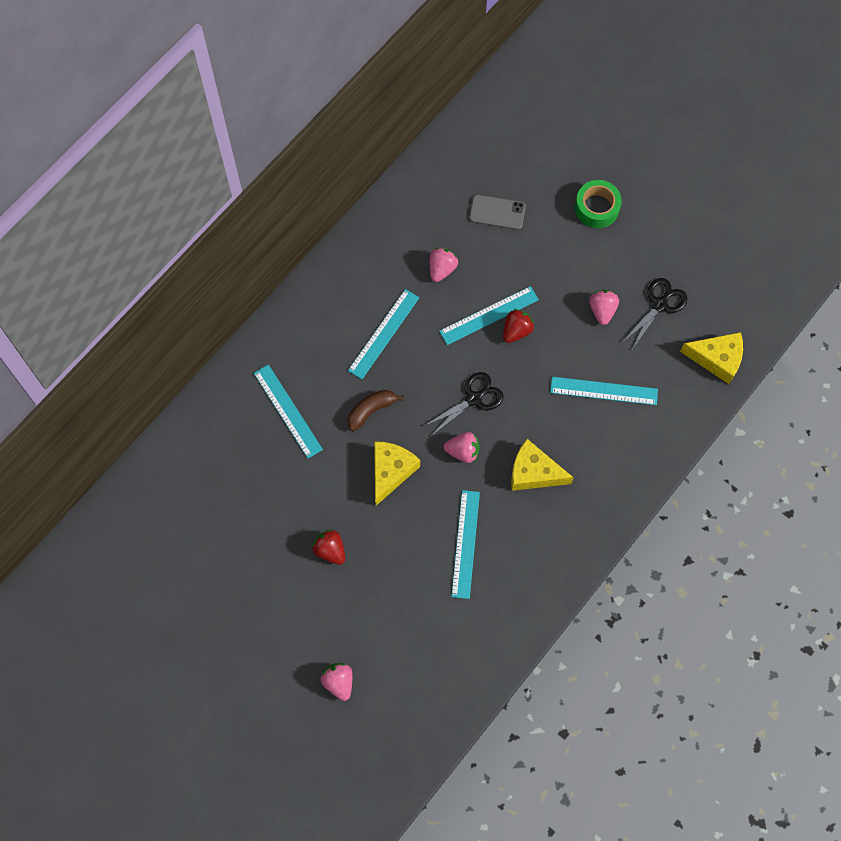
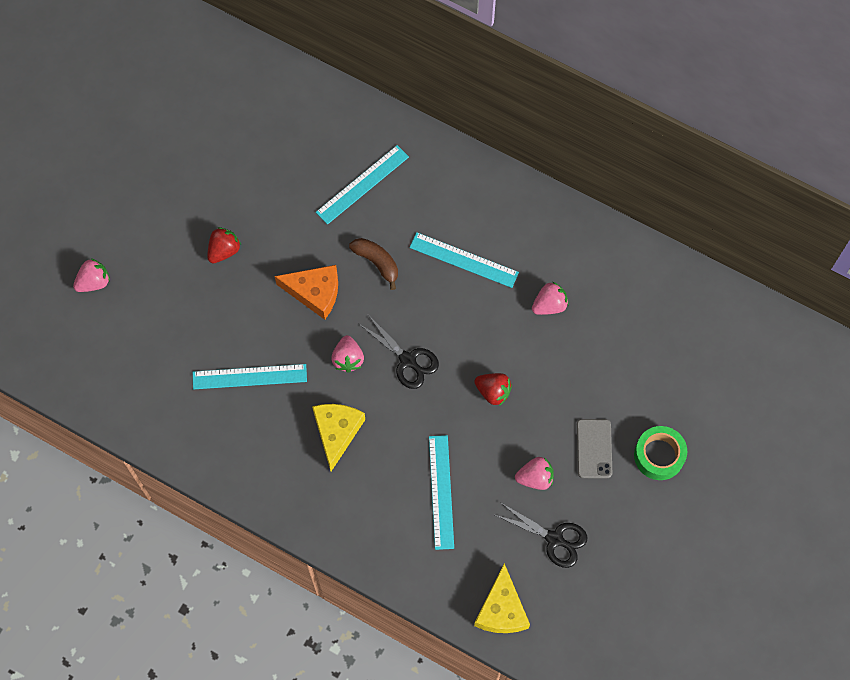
camera: 80 degrees right, 0 degrees up
(391, 471) = (315, 292): yellow cheese -> orange cheese
(442, 269) = (549, 305): pink strawberry -> pink strawberry turned 45 degrees counterclockwise
(489, 315) = (505, 361): turquoise ruler -> none
(497, 212) = (629, 351): grey phone -> grey phone (594, 448)

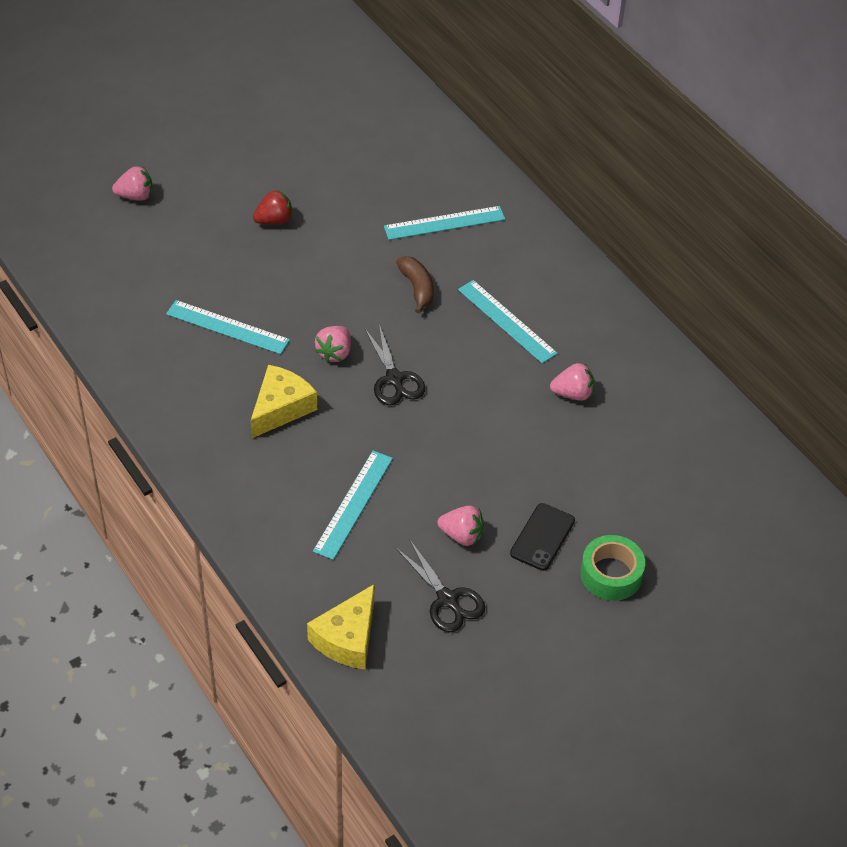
camera: 25 degrees right, 20 degrees down
(315, 292) = (339, 287): orange cheese -> none
(493, 392) = (465, 442): red strawberry -> none
(594, 448) = (542, 537): grey phone -> black phone

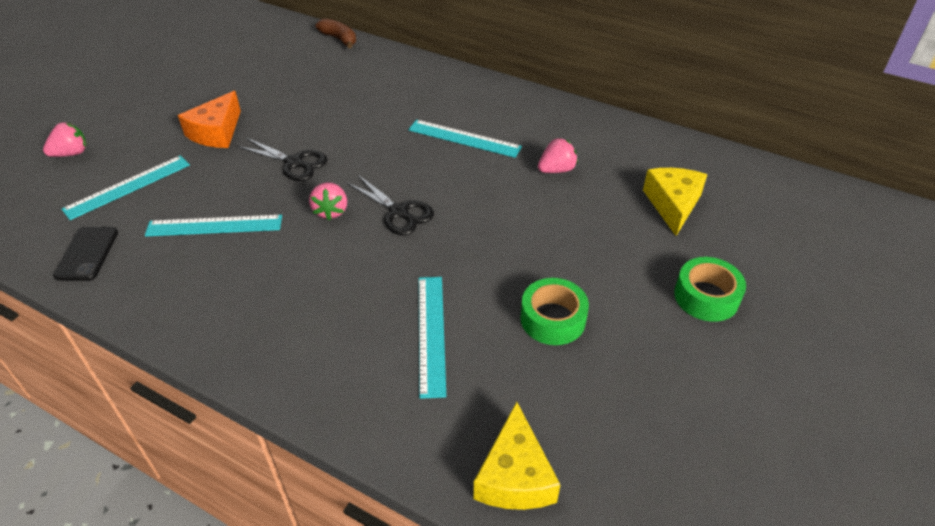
camera: 25 degrees left, 5 degrees down
(274, 220) = (216, 132): red strawberry -> orange cheese
(281, 408) = (306, 275): yellow cheese -> yellow cheese (672, 204)
(417, 288) = (373, 140): brown banana -> brown banana (339, 39)
(444, 223) = (366, 91): turquoise ruler -> turquoise ruler (128, 186)
(447, 600) = (585, 386): black scissors -> black scissors (294, 163)
(461, 535) = (553, 319): pink strawberry -> green tape
(542, 537) = (623, 290): black phone -> black phone (87, 254)

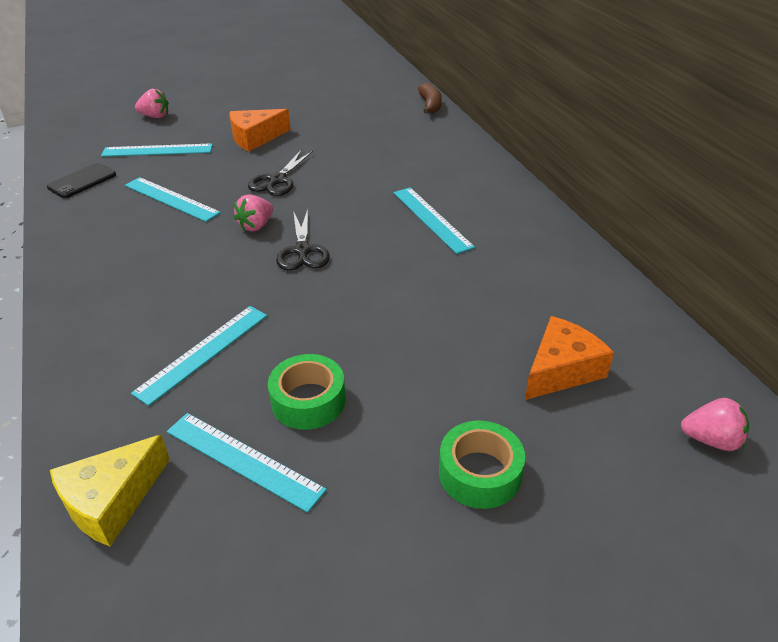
camera: 40 degrees right, 5 degrees down
(294, 163) = (277, 180): black scissors -> black scissors turned 45 degrees clockwise
(556, 170) = (481, 281): pink strawberry -> pink strawberry (711, 440)
(564, 385) = (243, 460): none -> turquoise ruler
(672, 204) = (561, 370): yellow cheese -> orange cheese

